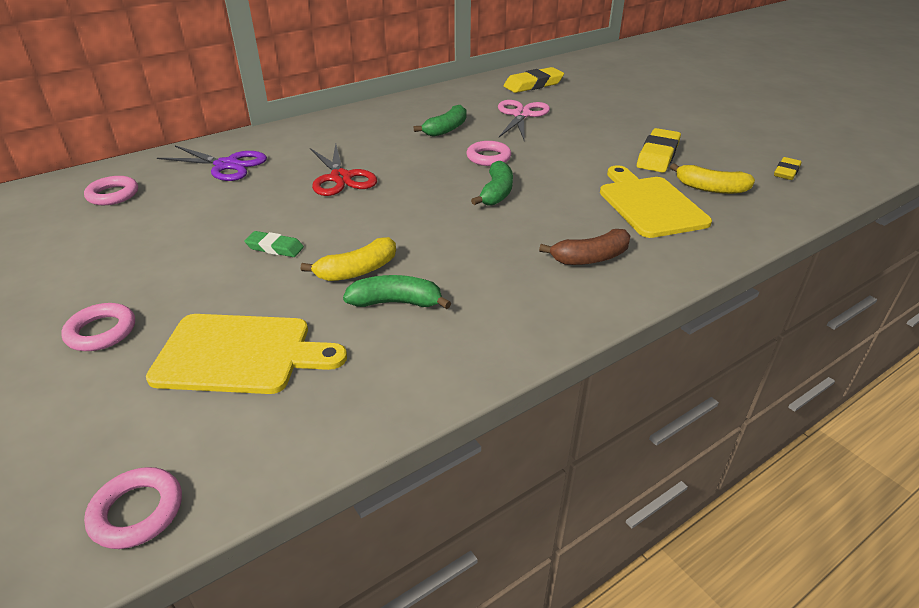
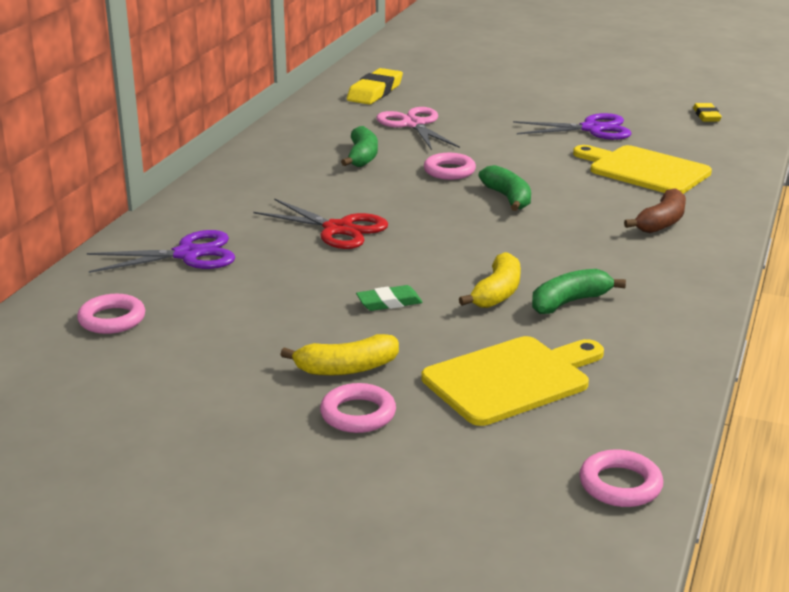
camera: 35 degrees left, 10 degrees down
(658, 155) = (592, 129): yellow eraser -> purple scissors
(710, 188) = (670, 144): yellow banana -> yellow banana (346, 368)

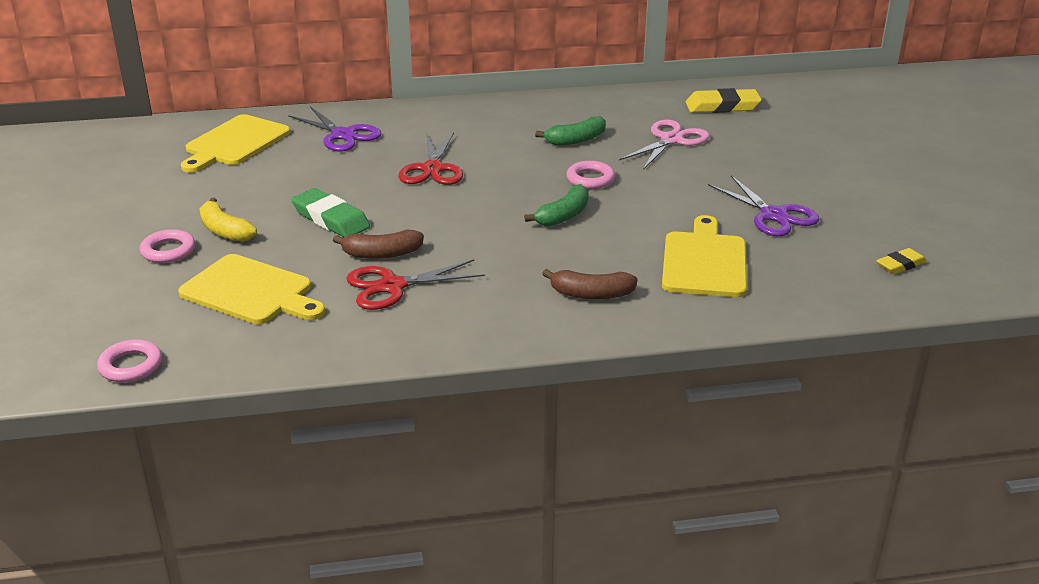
camera: 60 degrees right, 5 degrees up
(112, 319) = (235, 143): pink ring -> yellow cutting board
(389, 302) = (331, 219): green eraser -> green eraser, size x1.69
(497, 293) = (381, 254): yellow banana -> brown banana
(569, 302) = (392, 286): green banana -> red scissors

